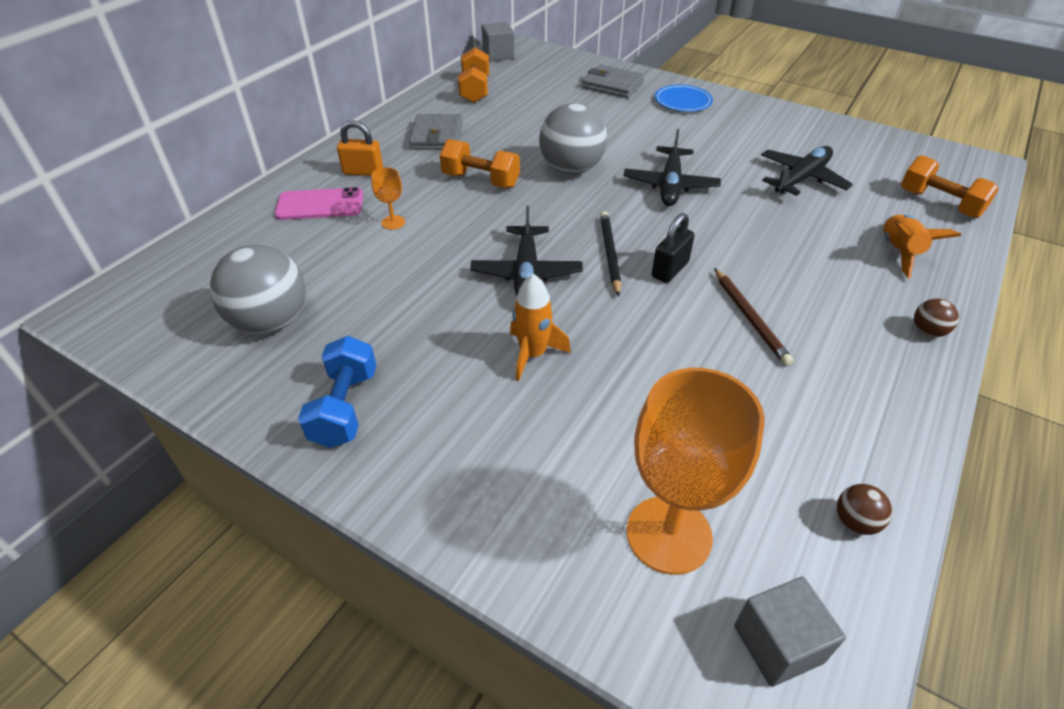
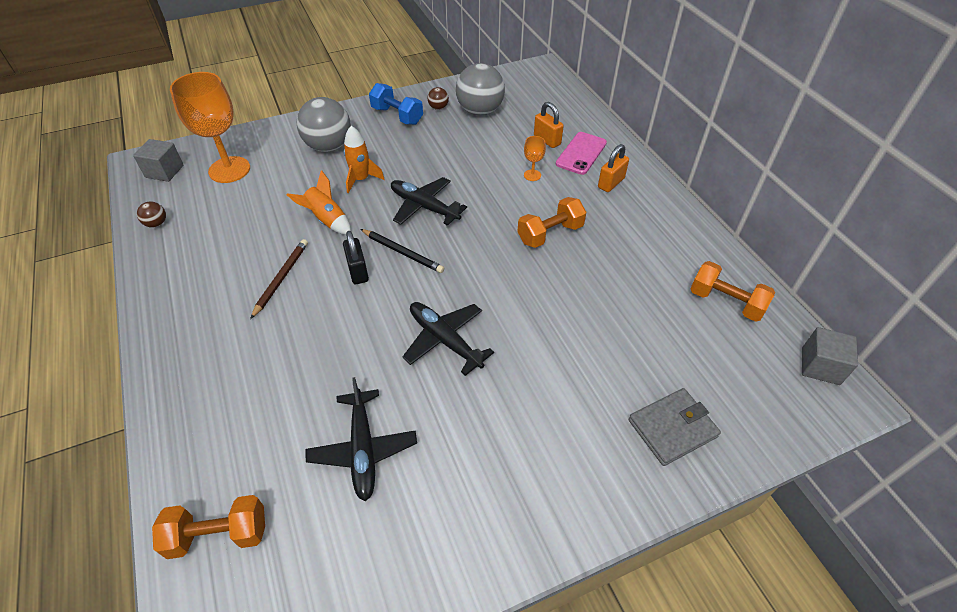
camera: 125 degrees right, 5 degrees up
(308, 237) = (547, 140): none -> orange padlock
(437, 136) = (641, 239): grey wallet -> none
(571, 169) = (523, 292): grey ball -> grey ball (329, 146)
(683, 101) = (586, 471): blue plate -> none
(750, 318) = (281, 278): brown pencil -> brown pencil turned 90 degrees clockwise
(899, 252) = (222, 422): orange rocket -> orange rocket (327, 220)
(927, 331) = (166, 357): brown ball -> brown ball (438, 107)

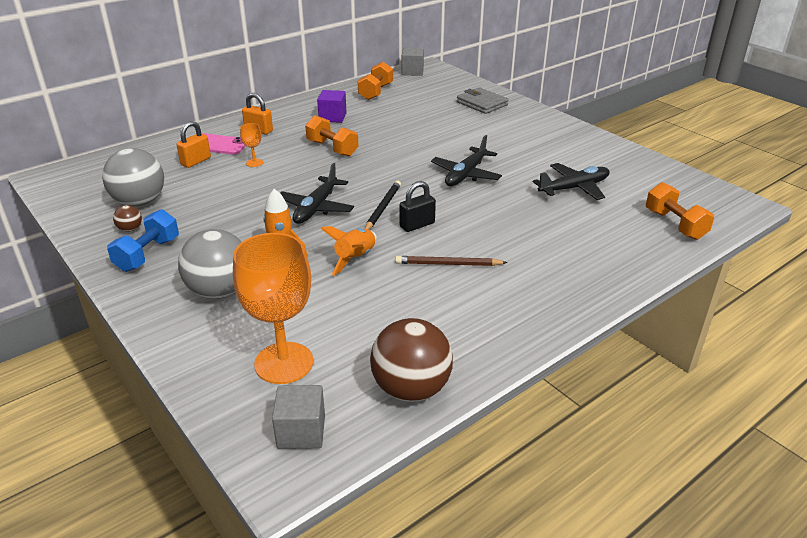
camera: 105 degrees left, 15 degrees down
(156, 224) = (411, 389): brown ball -> brown ball, size x2.27
(639, 245) = (332, 117): none -> purple cube

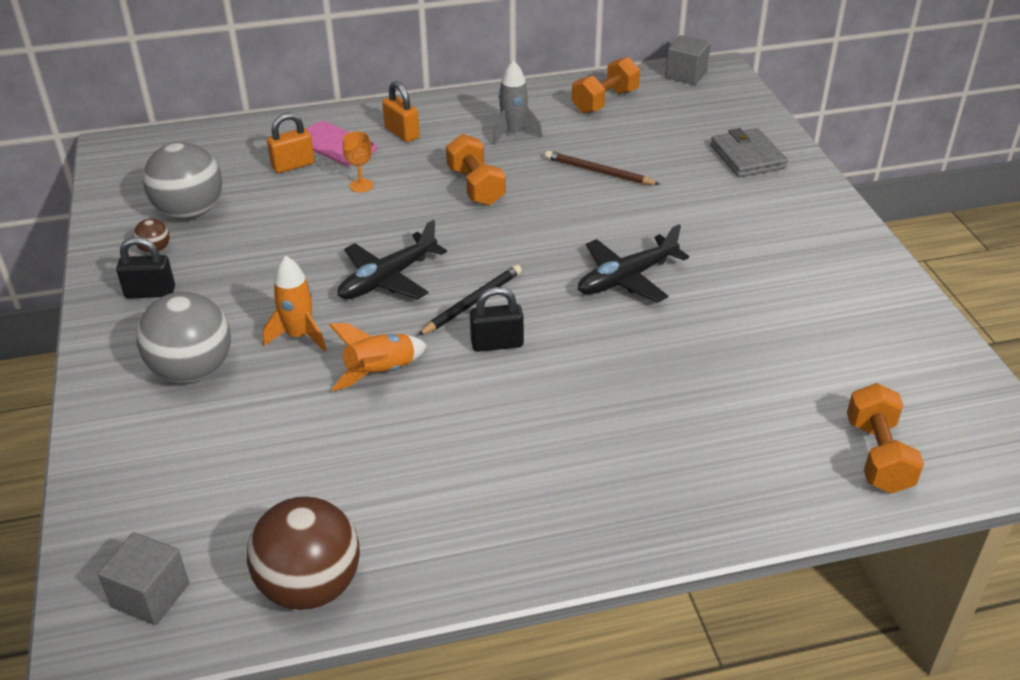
camera: 25 degrees right, 5 degrees up
(148, 254) = (150, 292): blue dumbbell -> black padlock
(284, 363) = (194, 496): orange goblet -> none
(332, 117) = (513, 133): purple cube -> grey rocket
(448, 264) = (491, 419): brown pencil -> brown pencil (598, 172)
(573, 188) = (769, 346): black plane -> none

